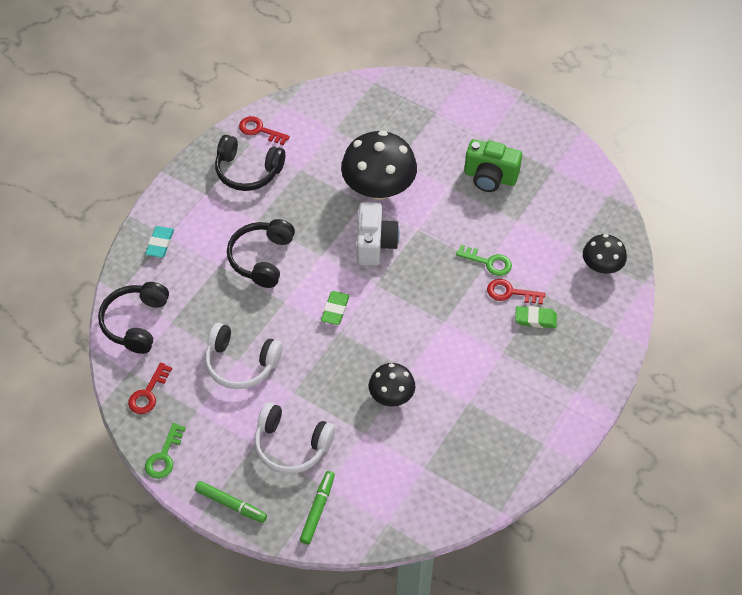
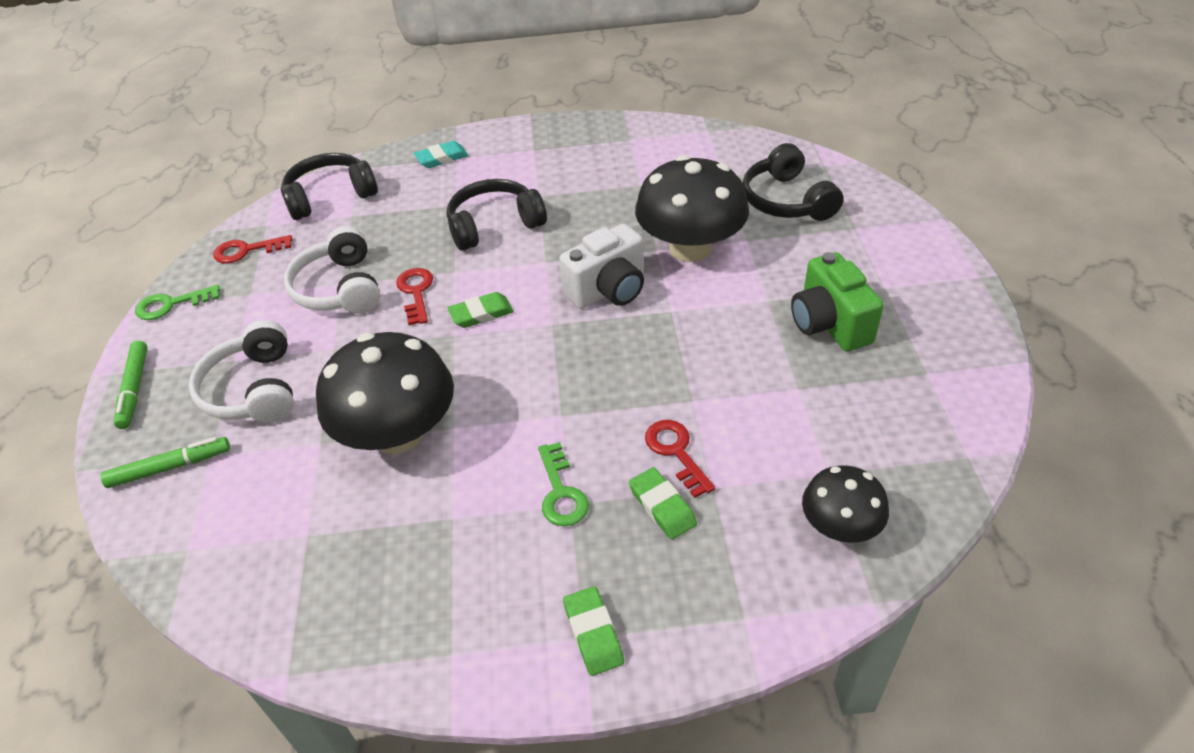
camera: 55 degrees right, 10 degrees down
(248, 171) = (595, 156): black headphones -> black headphones (787, 200)
(260, 130) = (655, 135): red key -> red key (416, 292)
(391, 395) = (398, 433): black mushroom -> black mushroom, size x1.78
(488, 262) = (699, 401): green key -> green key (561, 492)
(577, 386) = (593, 633): none -> green eraser

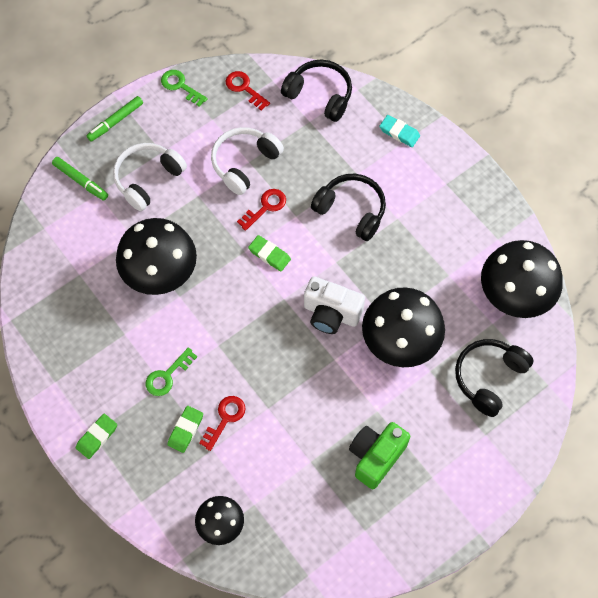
camera: 55 degrees right, 20 degrees up
(702, 150) = (515, 294): none -> black mushroom

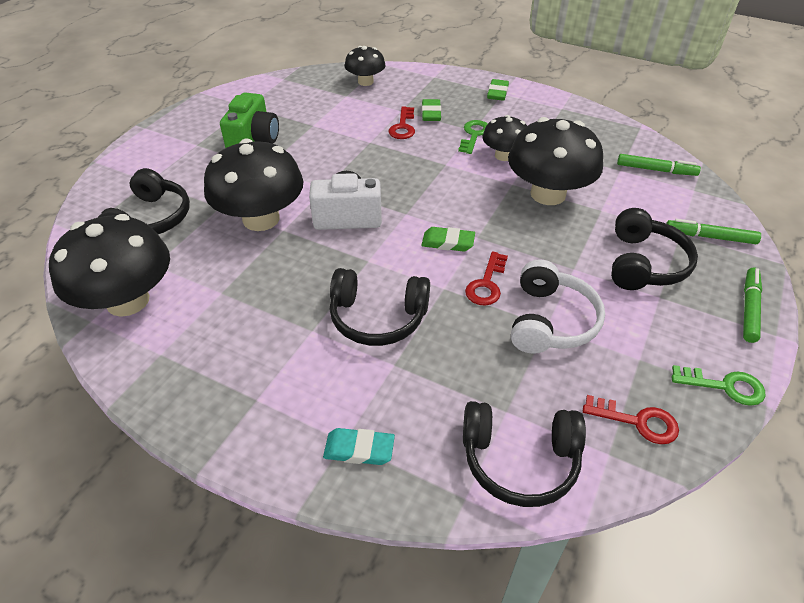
camera: 155 degrees right, 20 degrees down
(51, 261) = (656, 170): none -> green marker
(148, 179) = (644, 264): white headphones -> black headphones
(161, 334) = (503, 155): none -> black mushroom

